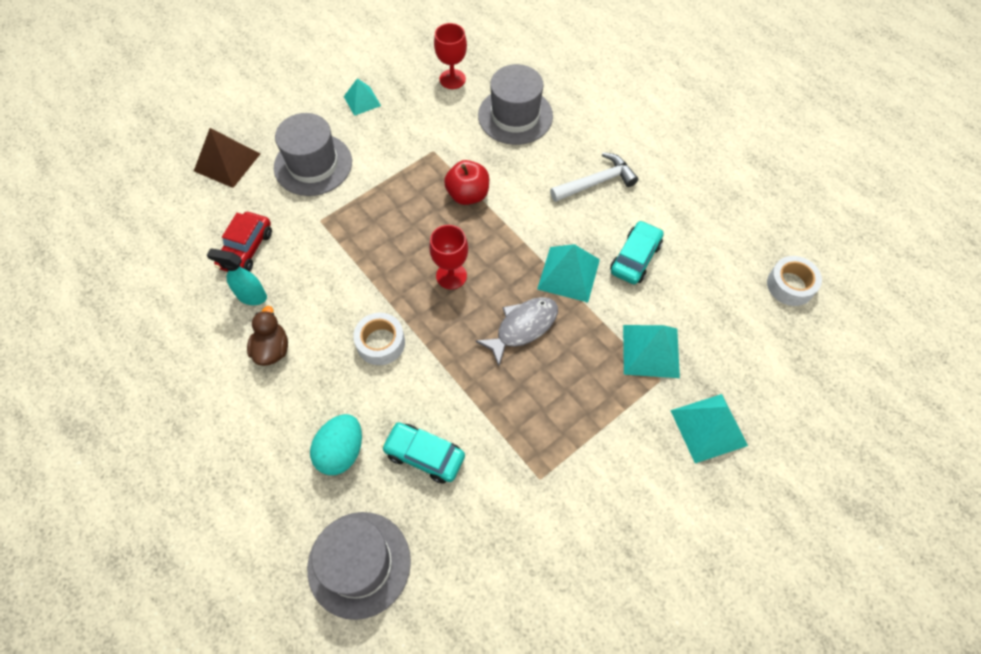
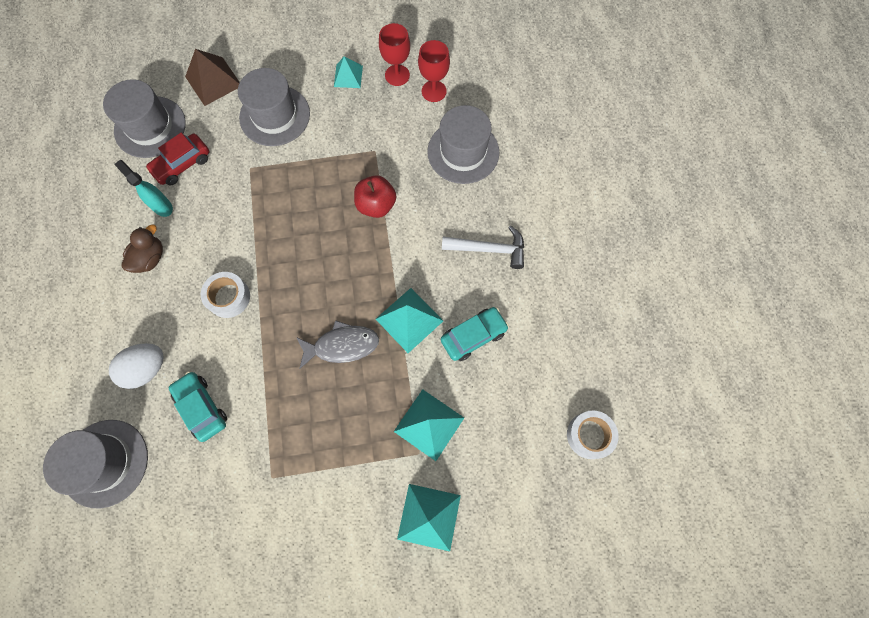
camera: 30 degrees right, 10 degrees up
(187, 231) = (150, 127): none -> grey hat
(341, 451) = (147, 369): turquoise egg -> white egg
(451, 276) = (317, 270): red goblet -> red goblet (397, 75)

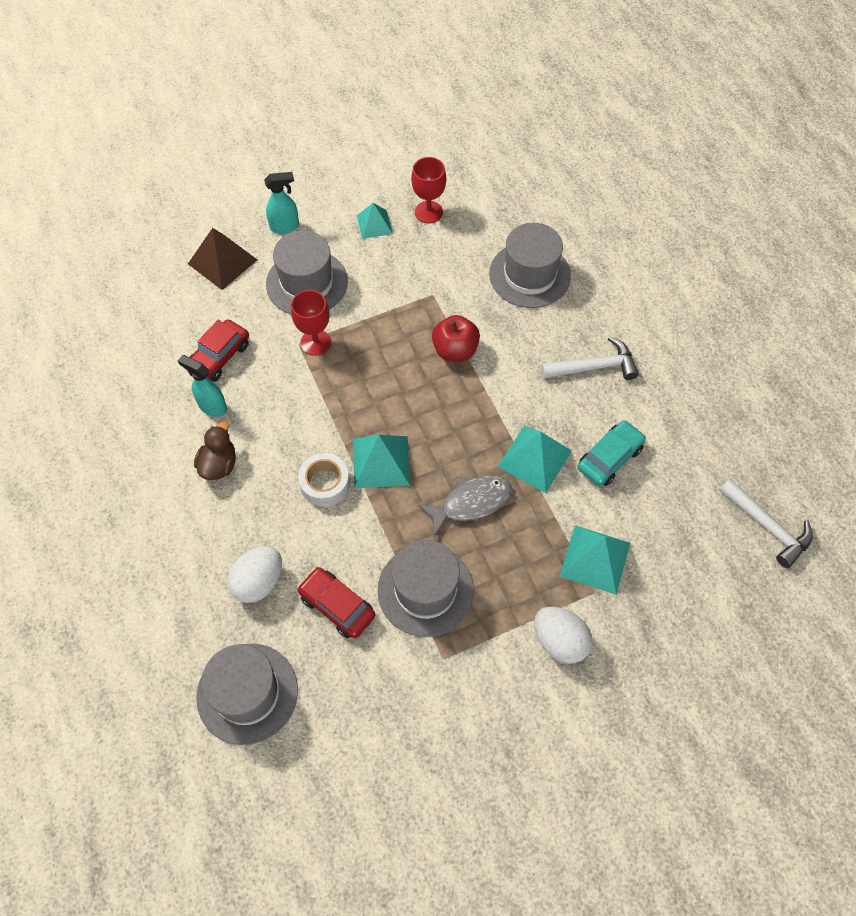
camera: 15 degrees left, 10 degrees down
(150, 127) = (166, 326): grey hat -> grey hat (425, 590)
(201, 407) = (337, 606): turquoise car -> red car
(274, 62) = (285, 227): none -> turquoise spray bottle
(373, 490) = (559, 641): none -> white egg
(429, 517) = (629, 652): turquoise pyramid -> turquoise pyramid (381, 461)
(434, 91) = (475, 220): red goblet -> red goblet (315, 342)
(589, 435) = (767, 527): white tape -> white hammer

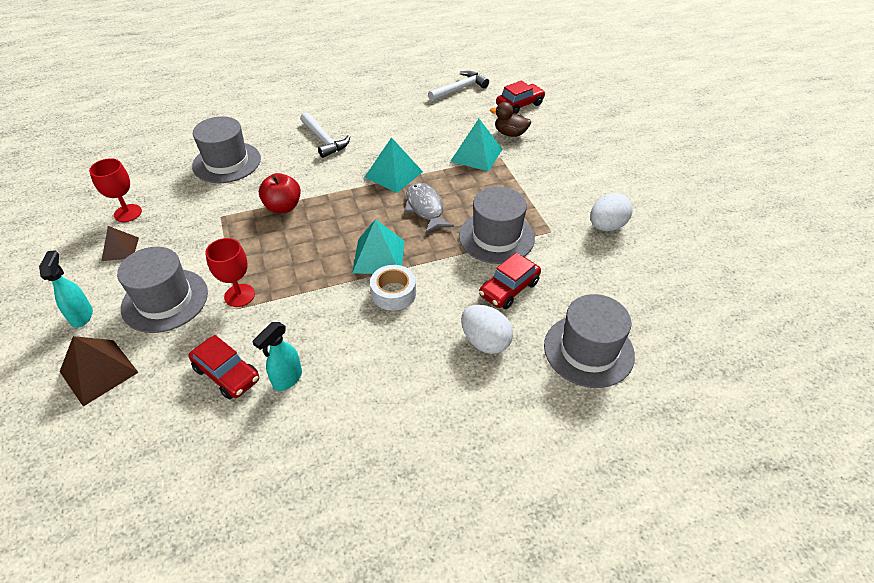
camera: 85 degrees left, 15 degrees down
(219, 464) = (357, 373): brown duck -> brown duck (510, 133)
(374, 224) = (120, 249): turquoise pyramid -> brown pyramid
(559, 641) = (535, 175): white egg -> white egg (606, 226)
(594, 367) = (324, 140): white hammer -> white hammer turned 150 degrees clockwise
(609, 458) = (400, 141): turquoise car -> none
(742, 619) = (519, 105): none -> red car

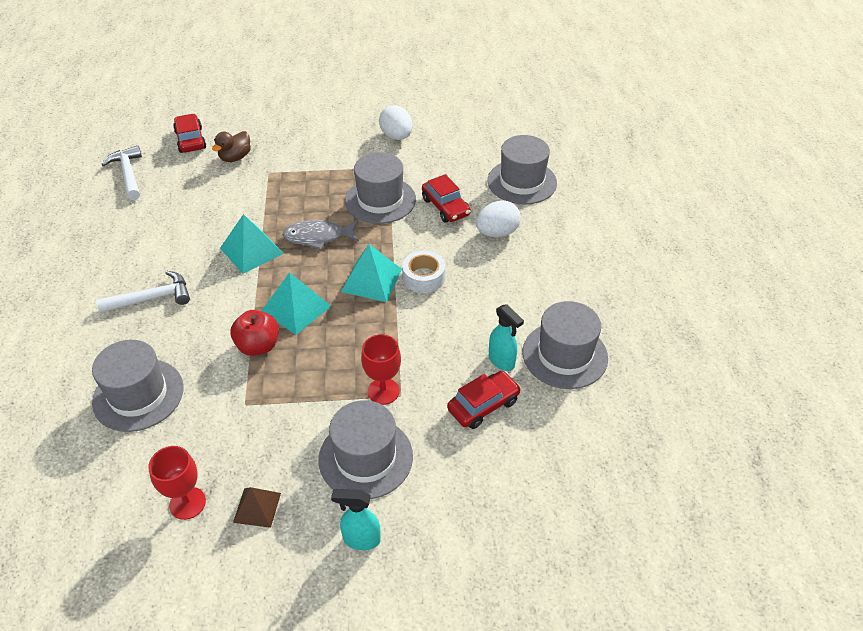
camera: 75 degrees left, 0 degrees up
(99, 372) = (450, 515): brown pyramid -> none
(304, 438) = (564, 355): none -> grey hat
(476, 155) = (255, 187): turquoise pyramid -> turquoise pyramid (296, 308)

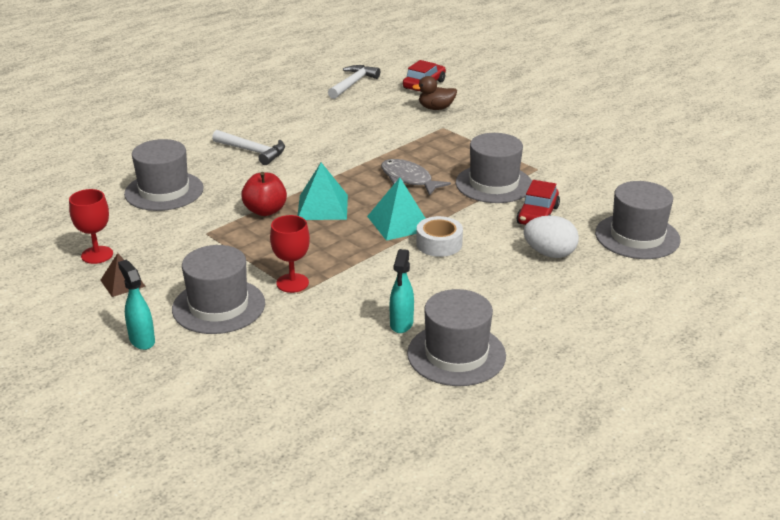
camera: 50 degrees right, 15 degrees down
(251, 250) = (352, 162): turquoise pyramid -> none
(396, 136) = (581, 155): white egg -> none
(483, 405) = (340, 337): red car -> none

